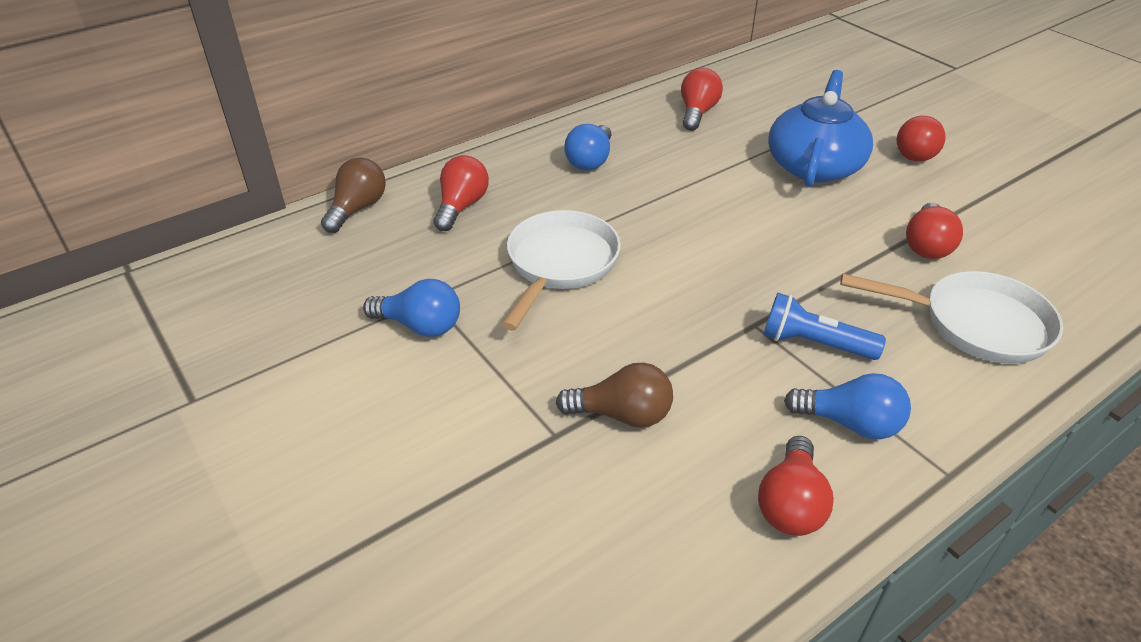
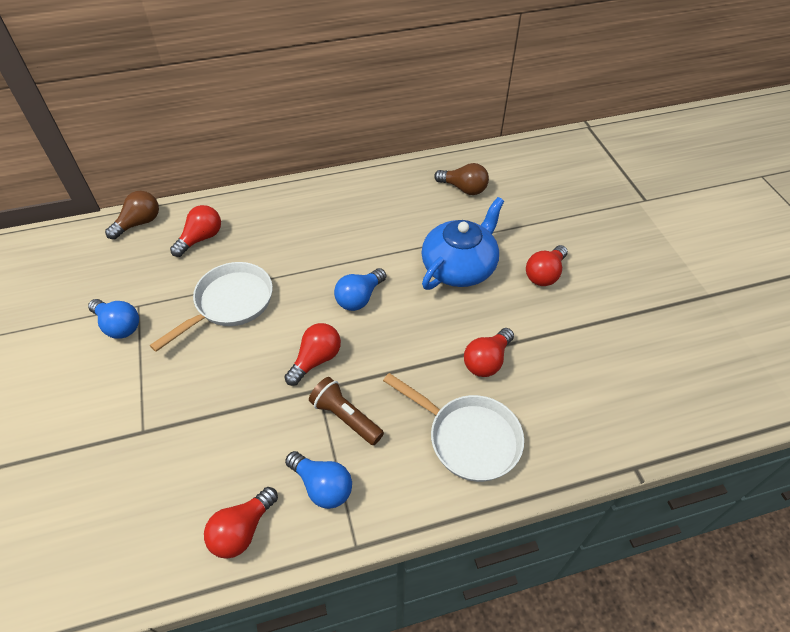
camera: 20 degrees right, 10 degrees up
(590, 160) = (307, 221): blue light bulb -> blue light bulb (359, 298)
(622, 414) = (190, 430): brown light bulb -> brown light bulb (464, 188)
(697, 113) = (410, 196): red light bulb -> red light bulb (316, 360)
(813, 343) = (345, 417): blue flashlight -> brown flashlight

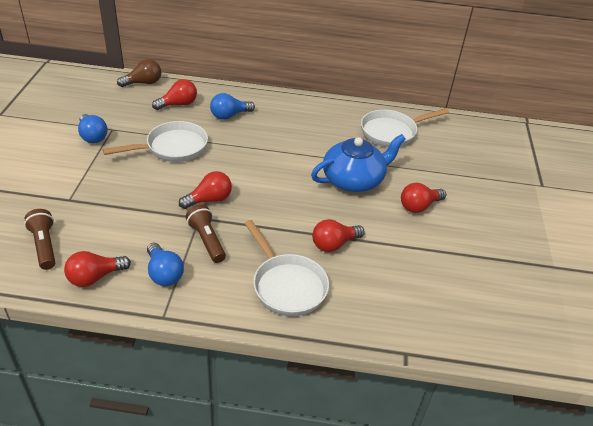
camera: 20 degrees right, 10 degrees down
(150, 514) = (44, 246): none -> brown flashlight
(359, 298) = (265, 174): blue light bulb -> blue light bulb (229, 115)
(464, 188) = (391, 132): brown light bulb -> white pan

